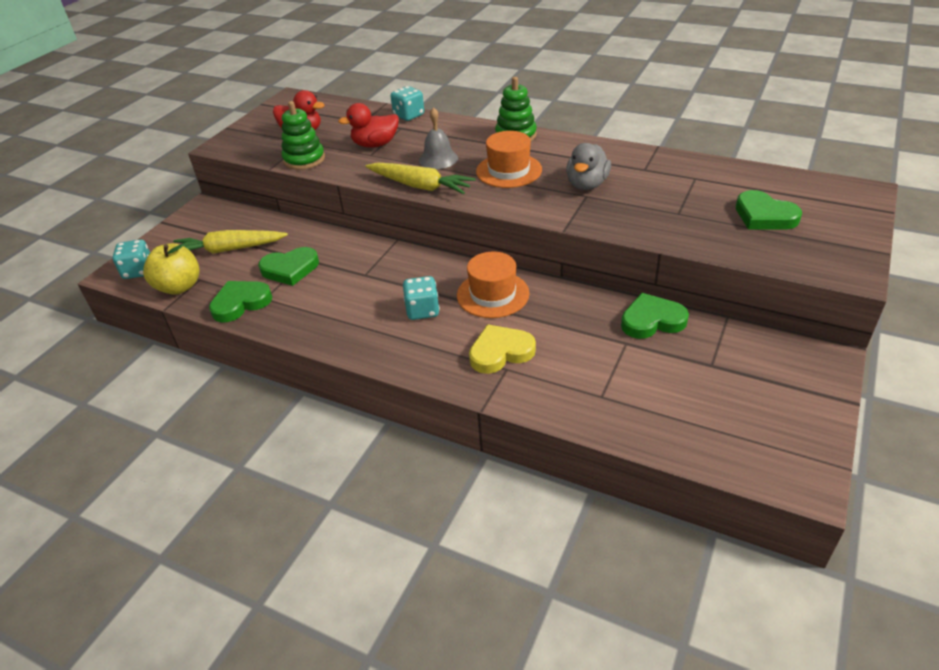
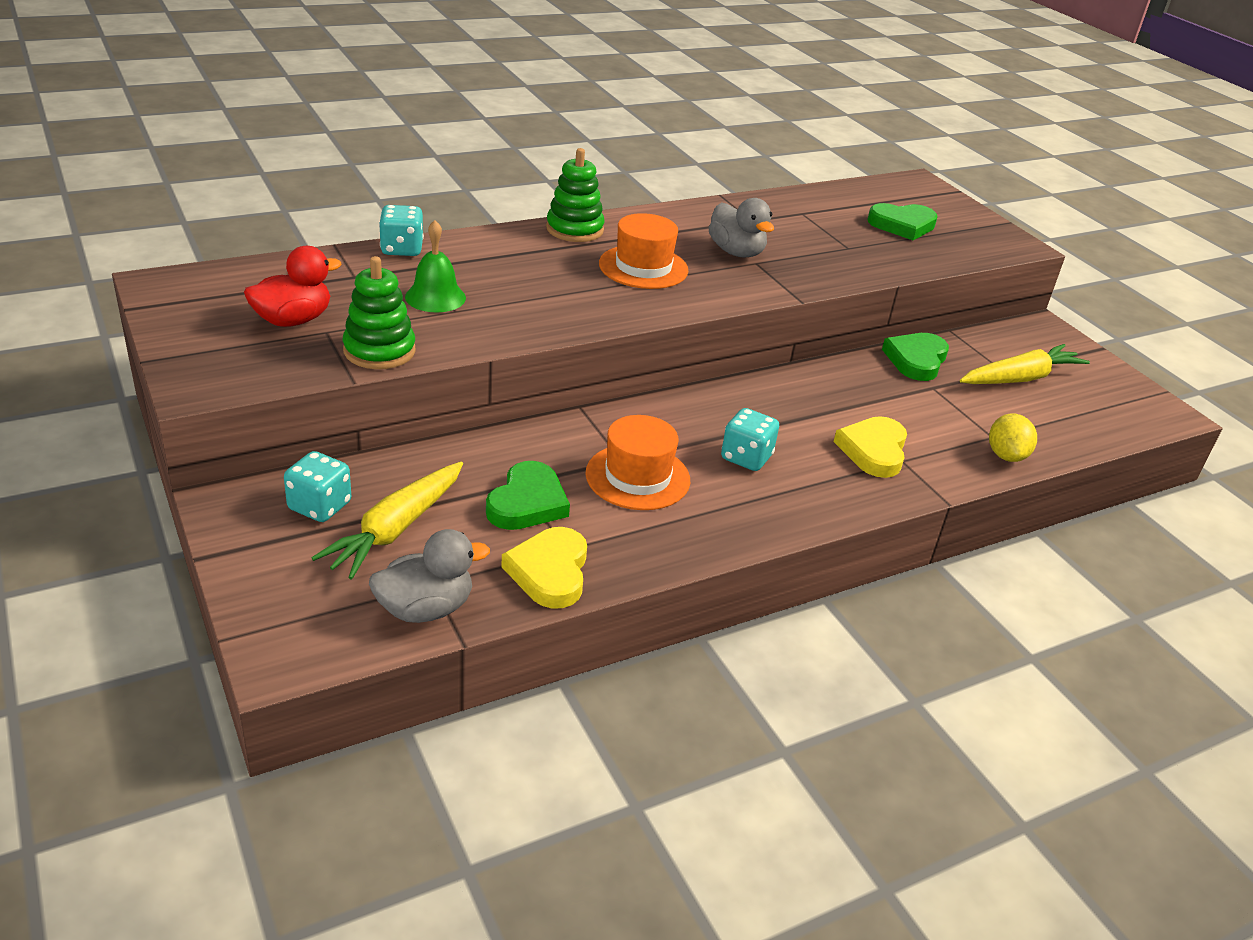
camera: 60 degrees left, 5 degrees down
(138, 271) = (315, 632): turquoise dice -> turquoise dice (319, 506)
(179, 287) = (425, 609): yellow apple -> grey duck
(240, 303) = (549, 572): green heart -> yellow heart
(375, 144) = (435, 297): red duck -> green bell
(420, 186) = (590, 319): yellow carrot -> yellow carrot (1020, 378)
(438, 159) = (546, 284): grey bell -> none
(493, 294) = (773, 407): orange hat -> orange hat (637, 477)
(584, 412) = (1006, 455): none -> yellow lemon

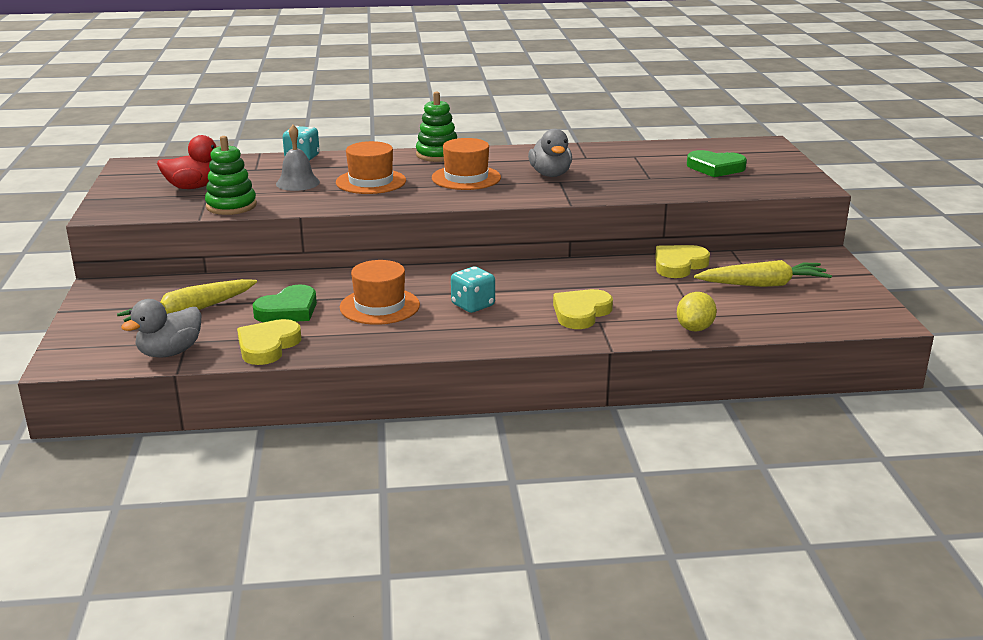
camera: 25 degrees right, 10 degrees down
(319, 506) = (154, 296): turquoise dice -> none
(425, 609) = (170, 352): grey duck -> grey duck turned 135 degrees clockwise
(435, 297) = (297, 183): green bell -> grey bell
(530, 285) = (371, 182): none -> orange hat
(916, 360) = (679, 265): green heart -> yellow heart

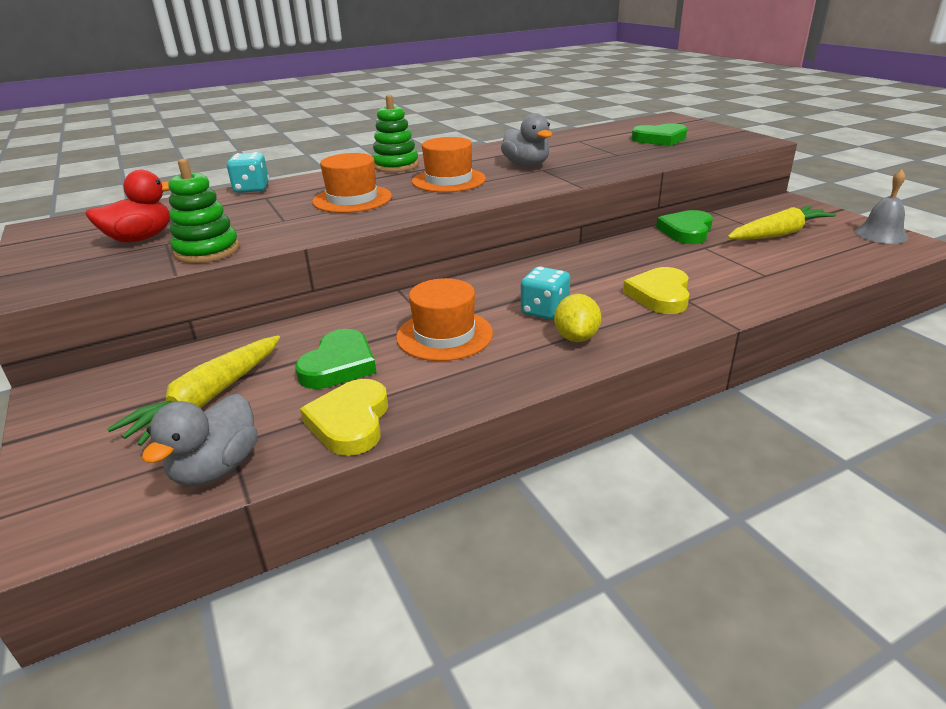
camera: 20 degrees left, 5 degrees up
(297, 183) = (269, 213): grey bell -> grey bell (881, 234)
(679, 265) = (686, 231): yellow heart -> green heart
(695, 328) = (781, 287): yellow lemon -> yellow lemon (576, 337)

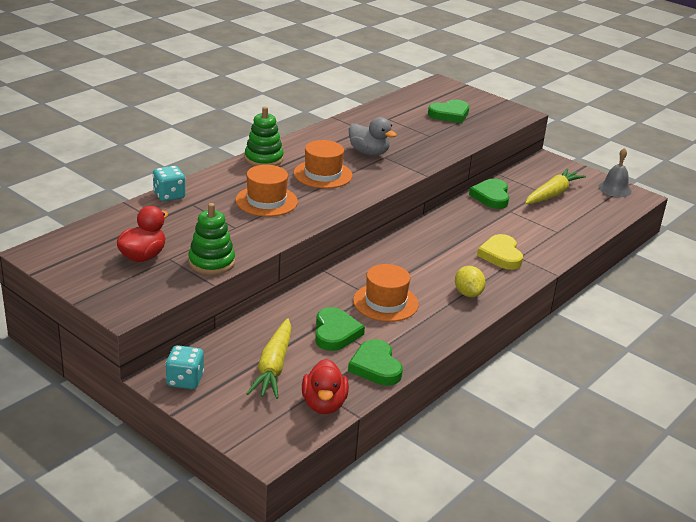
camera: 25 degrees left, 0 degrees up
(216, 468) = (324, 404): grey duck -> red duck
(350, 422) = (375, 366): yellow heart -> green heart
(544, 311) = (436, 276): turquoise dice -> turquoise dice (185, 380)

